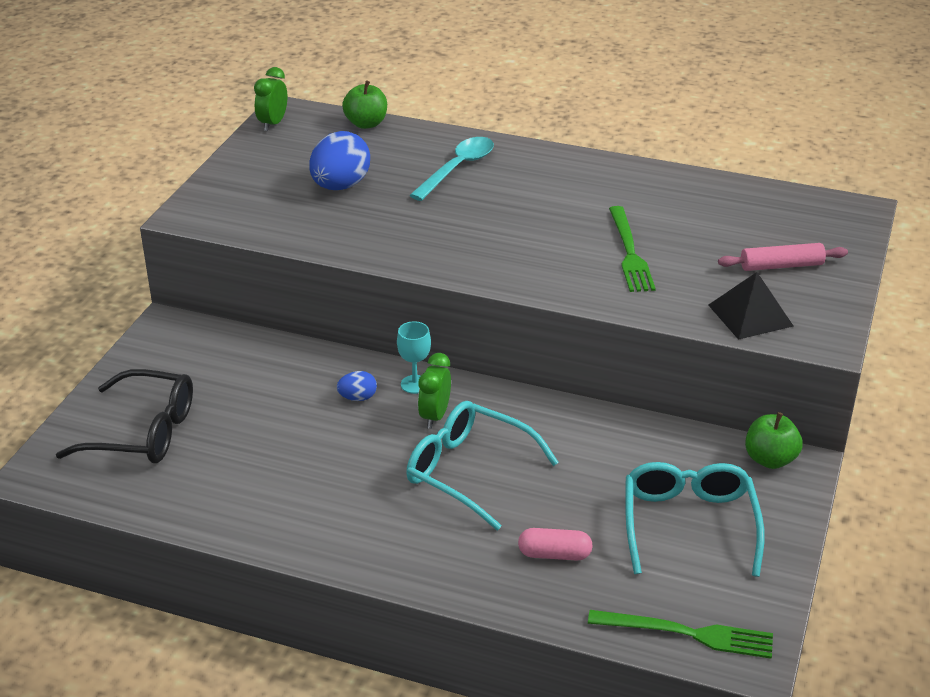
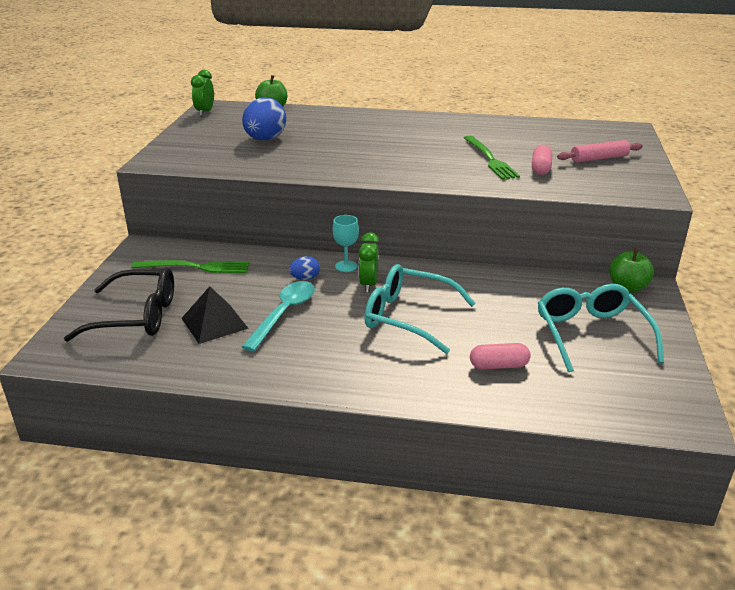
camera: 10 degrees left, 5 degrees down
(458, 168) = (347, 126): turquoise spoon -> turquoise spoon (284, 313)
(687, 634) = (630, 410): green fork -> green fork (195, 267)
(691, 277) = (540, 168): none -> pink capsule
(750, 315) = (595, 185): black pyramid -> black pyramid (214, 323)

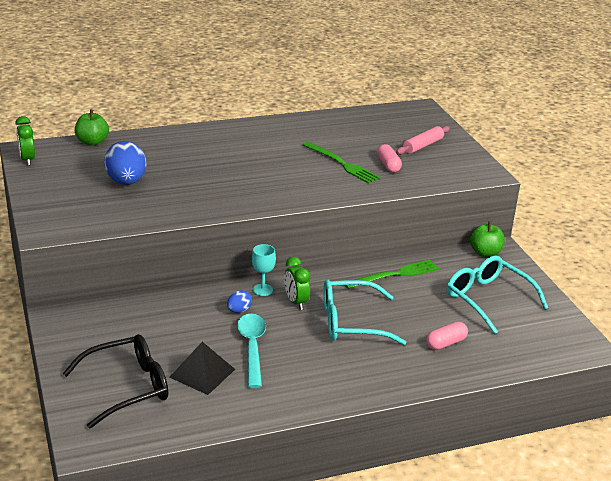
camera: 30 degrees left, 0 degrees up
(195, 267) = (131, 326): green fork -> green fork (395, 275)

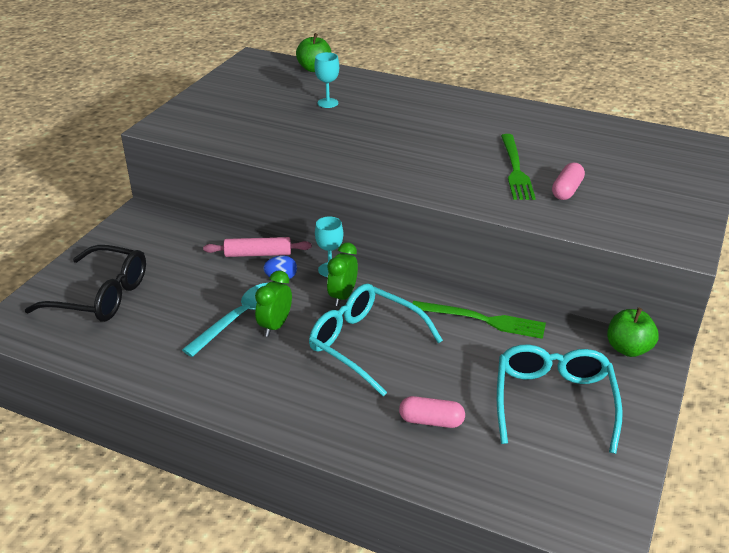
camera: 45 degrees right, 5 degrees up
(27, 160) = (242, 66): green clock -> green clock (275, 326)
(126, 182) = (285, 111): blue egg -> none
(148, 164) = (327, 103): none -> turquoise goblet
(202, 373) = (169, 316): black pyramid -> none
(422, 146) = (645, 185): pink rolling pin -> pink rolling pin (258, 254)

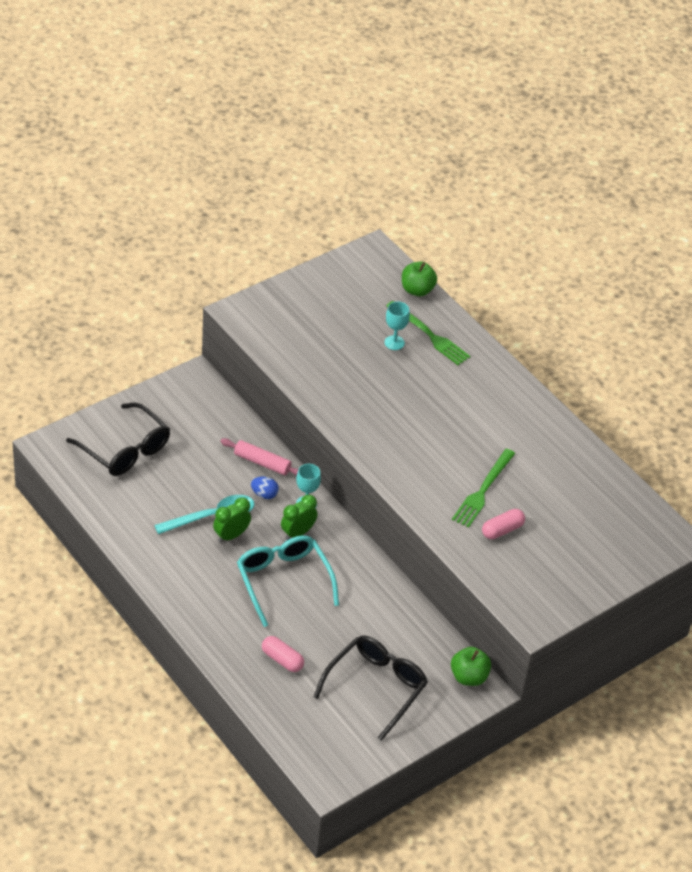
camera: 25 degrees right, 10 degrees up
(482, 320) = (384, 603): green fork -> green fork (429, 335)
(553, 401) = (376, 687): turquoise glasses -> black glasses

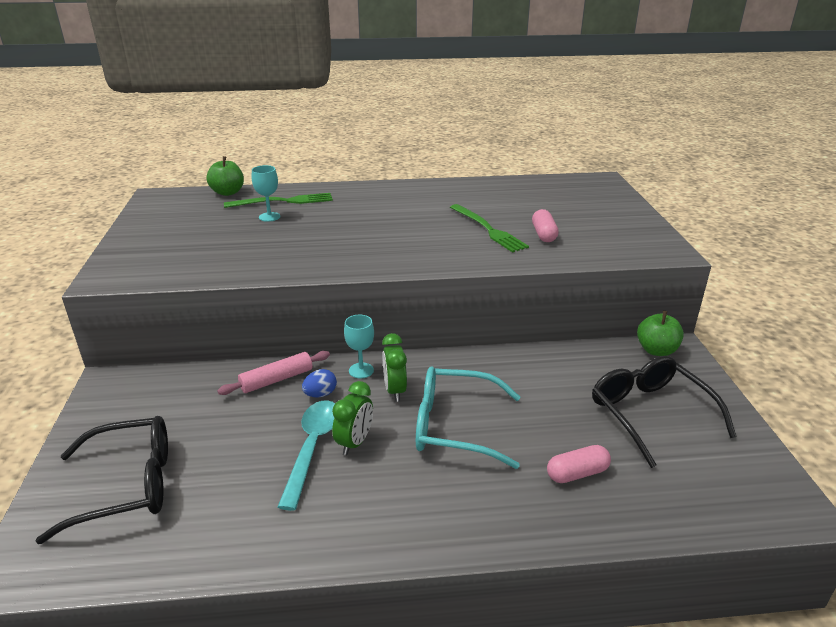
camera: 55 degrees left, 15 degrees down
(231, 535) = (354, 442): green clock -> green clock turned 150 degrees counterclockwise

